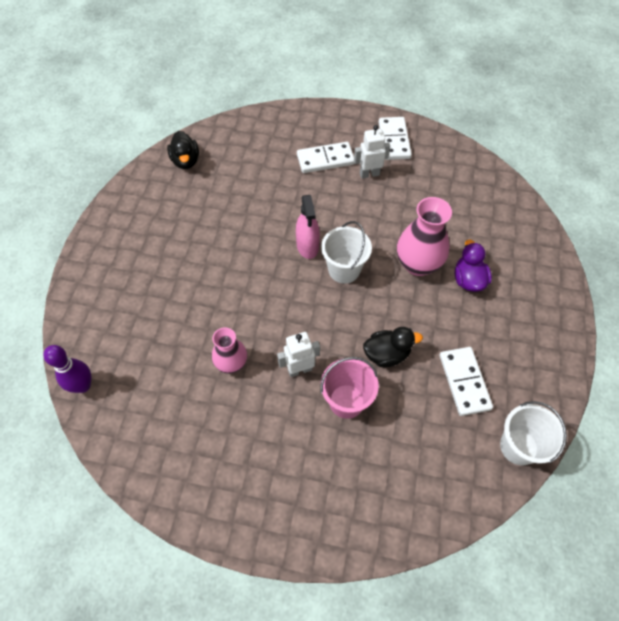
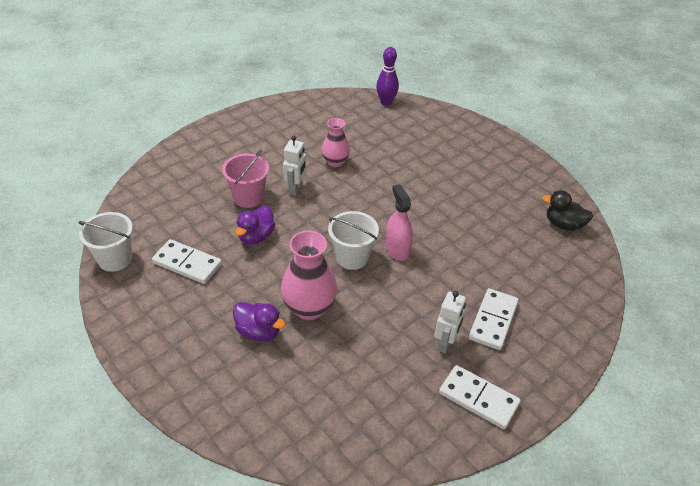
camera: 125 degrees right, 15 degrees down
(307, 246) = (397, 249): pink spray bottle -> pink spray bottle turned 45 degrees clockwise
(386, 354) = (256, 236): black duck -> purple duck

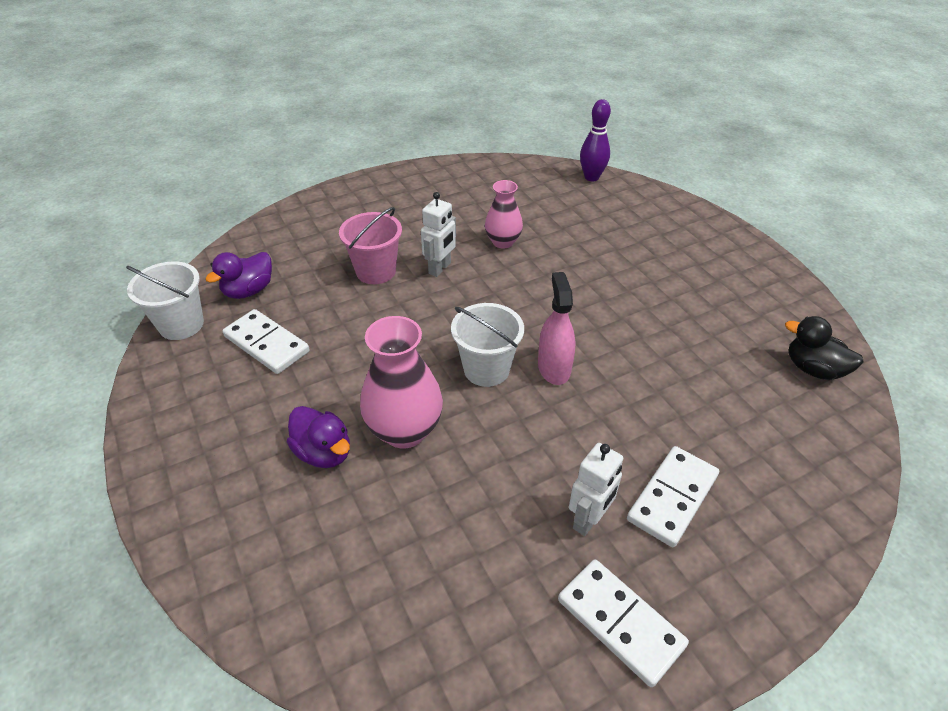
camera: 15 degrees right, 0 degrees up
(256, 236) = (367, 322): purple duck -> purple duck (249, 291)

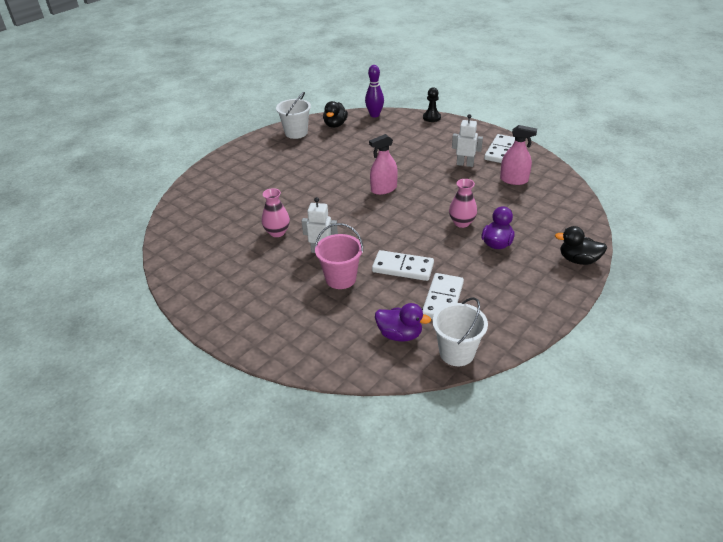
camera: 110 degrees left, 5 degrees down
(201, 546) = (578, 260): none -> black duck
(404, 430) = (461, 223): pink vase -> pink vase, size x0.63
(486, 369) = (400, 209): white bucket -> white bucket (296, 133)
(488, 581) = (514, 180): none -> pink spray bottle
(591, 177) = (175, 212): purple bowling pin -> purple bowling pin (374, 115)
(672, 498) = (437, 148): white domino -> white domino (403, 268)
(829, 547) = (431, 117): none -> black pawn

